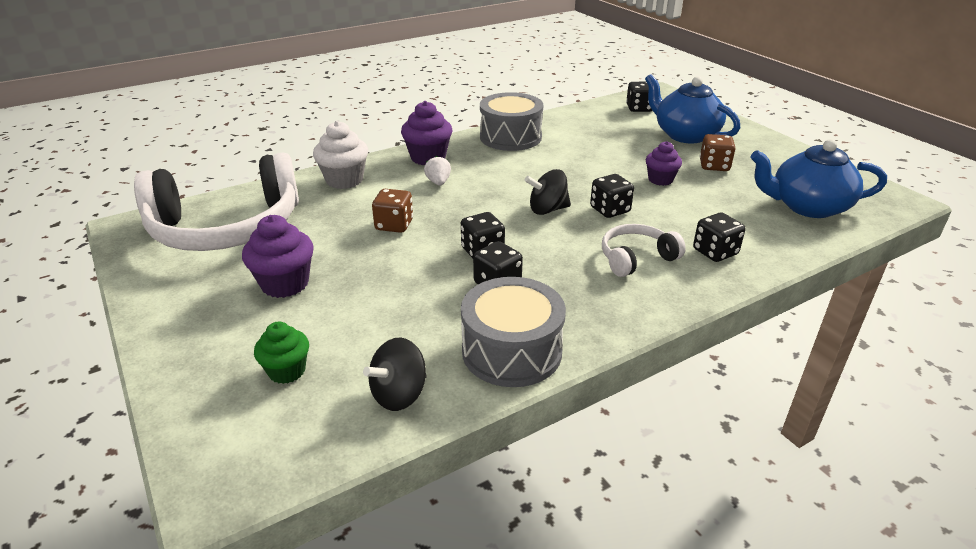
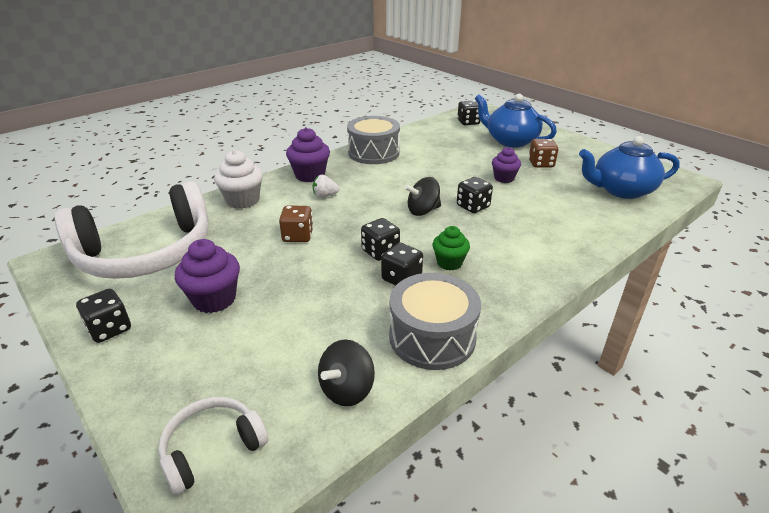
camera: 10 degrees left, 0 degrees up
(287, 371) = (238, 381): green cupcake -> green cupcake (449, 263)
(438, 182) = (325, 196): white strawberry -> white strawberry turned 75 degrees counterclockwise
(636, 258) = (507, 245): white headphones -> white headphones (212, 448)
(715, 252) = (566, 233): black dice -> black dice (109, 329)

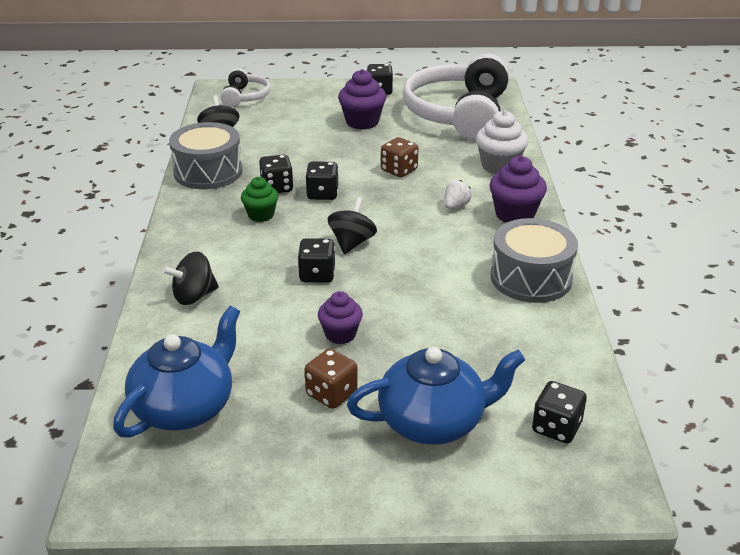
camera: 130 degrees right, 0 degrees up
(566, 235) = (194, 296): none -> black spinning top

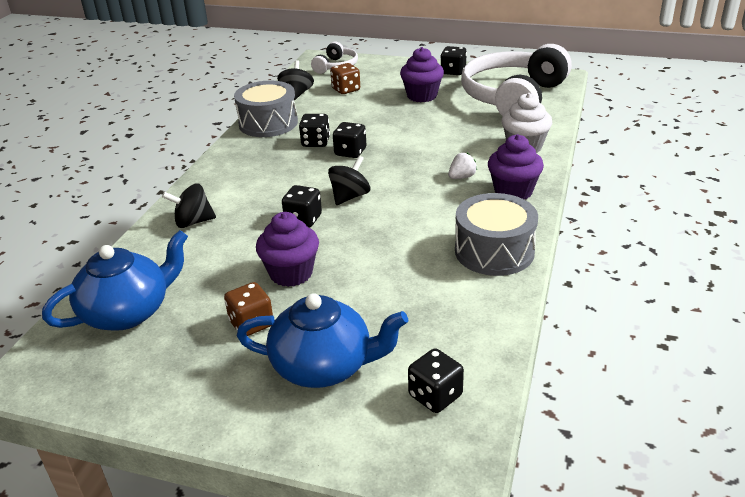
camera: 20 degrees right, 0 degrees up
(261, 215) = (288, 163): green cupcake -> none
(340, 334) = (291, 273): purple cupcake -> purple cupcake, size x1.51
(399, 170) = (429, 140): brown dice -> brown dice (346, 90)

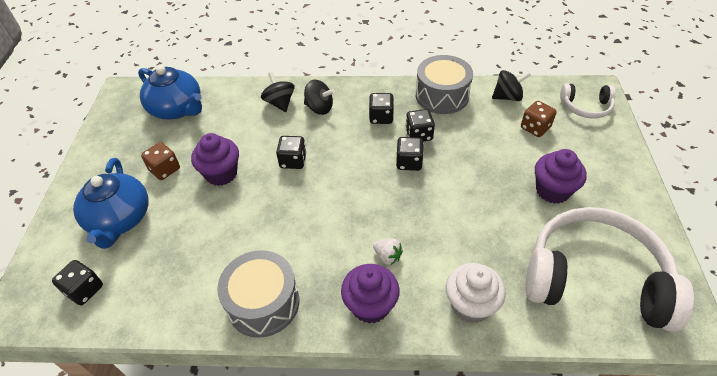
camera: 75 degrees right, 15 degrees up
(350, 196) = (333, 181): black spinning top -> black spinning top (319, 108)
(453, 71) = (634, 207): black dice -> black dice (381, 117)

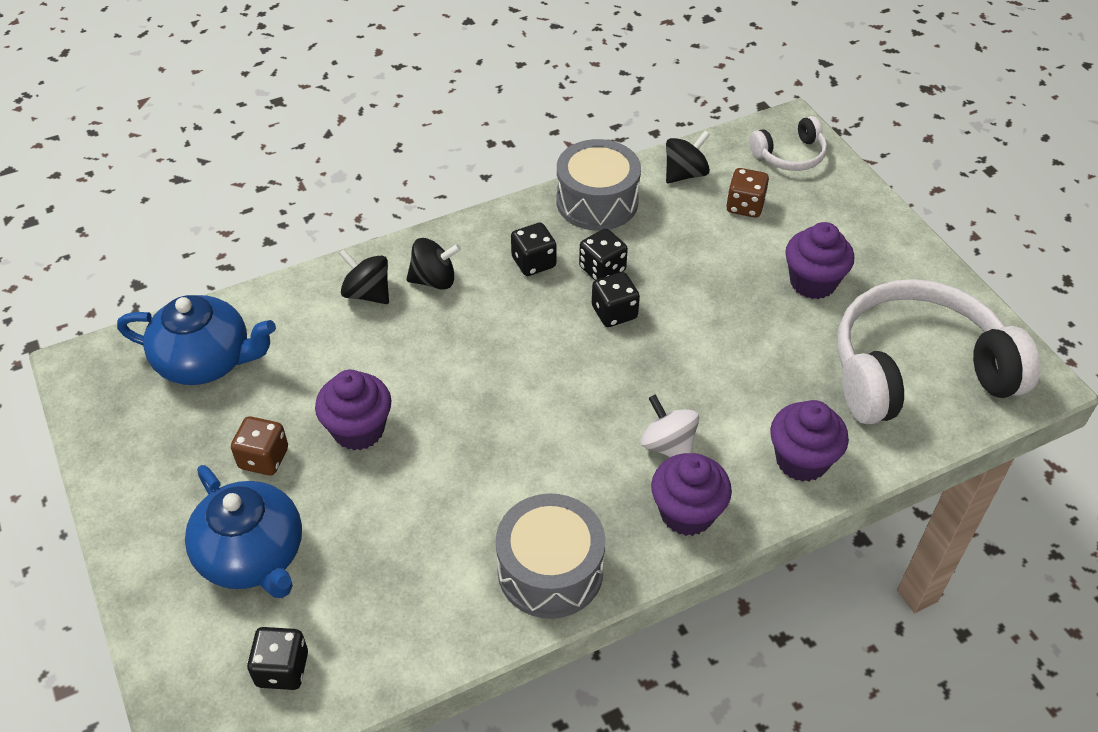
camera: 30 degrees left, 0 degrees up
(293, 161) = (452, 371): black dice -> none
(387, 256) = (668, 445): white strawberry -> white spinning top
(470, 305) = (801, 460): white cupcake -> purple cupcake

